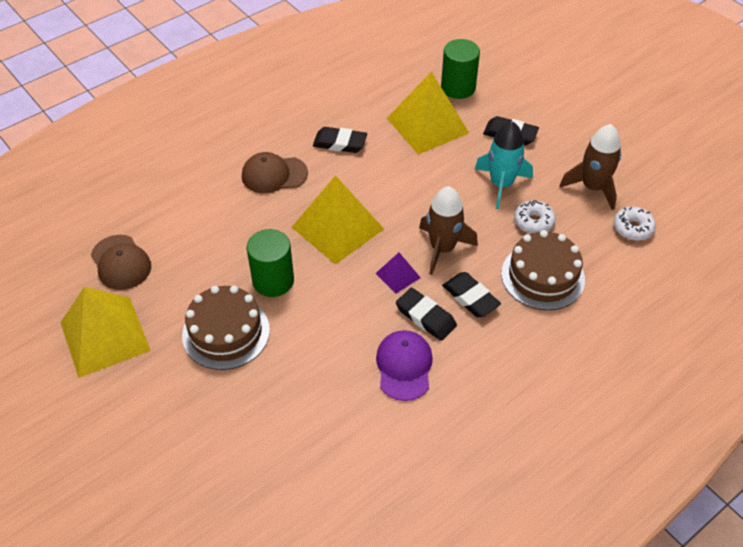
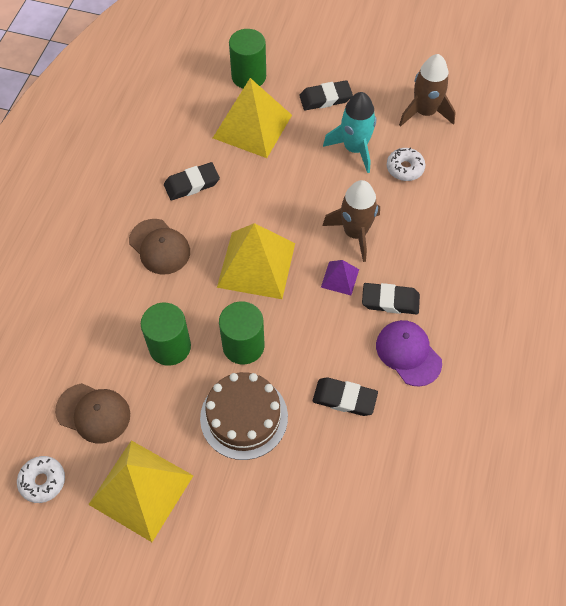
camera: 35 degrees left, 10 degrees up
(217, 249) = (170, 347): none -> green cylinder
(274, 175) = (159, 247): brown cap -> brown cap turned 90 degrees counterclockwise
(470, 297) = (410, 263): black eraser -> black eraser (344, 398)
(542, 276) = (448, 212): brown cake -> none
(632, 228) = (479, 132): white donut -> white donut (43, 481)

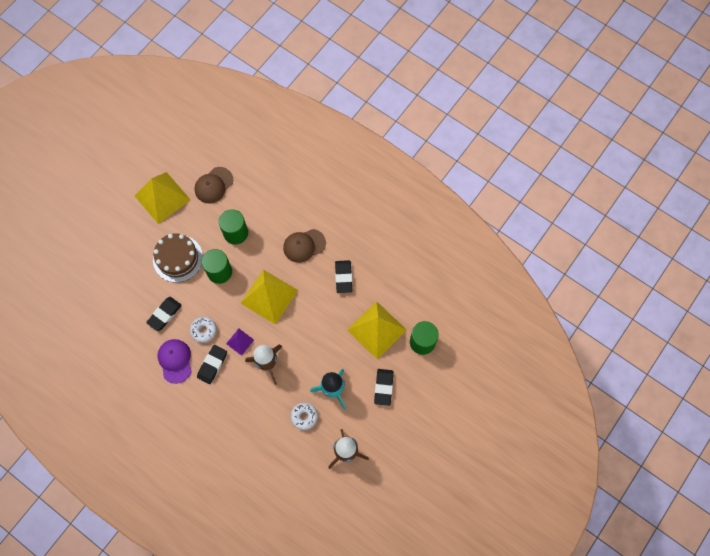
camera: 110 degrees right, 10 degrees up
(43, 481) = (187, 154): white donut -> white donut (204, 330)
(408, 353) = (175, 361): purple cap -> purple cap turned 90 degrees counterclockwise

